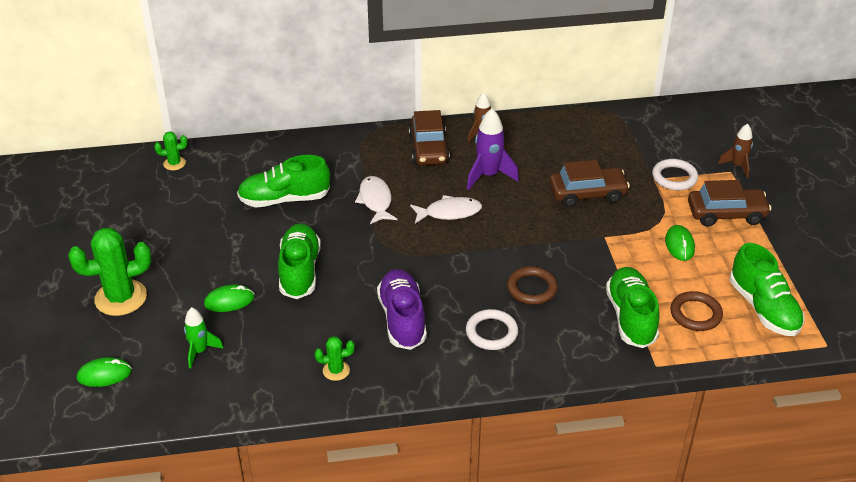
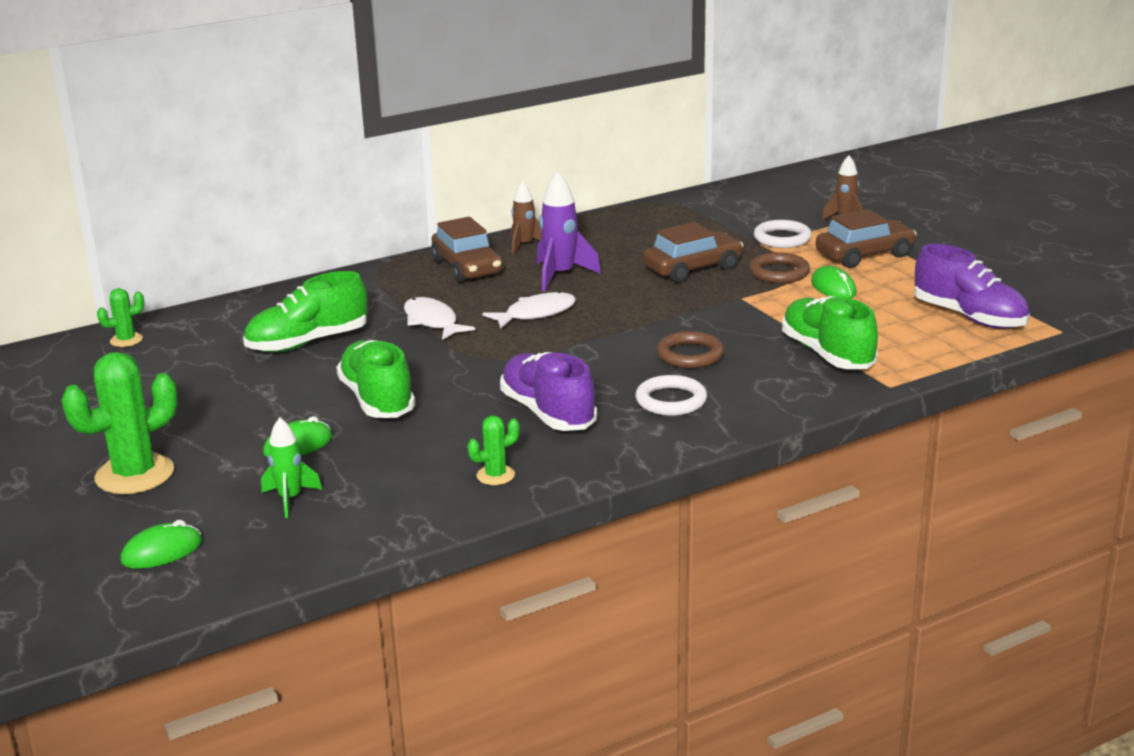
camera: 20 degrees left, 15 degrees down
(695, 314) = (898, 337): brown ring -> brown ring (779, 272)
(763, 308) = (969, 317): green shoe -> purple shoe

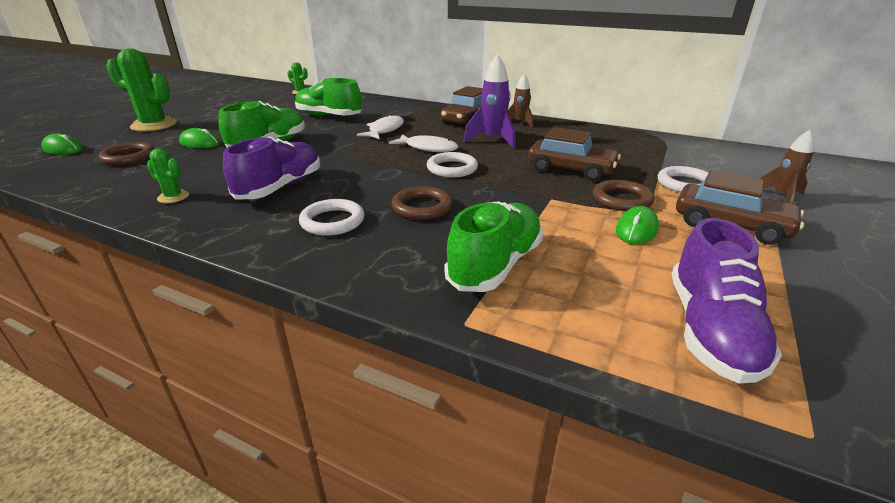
camera: 55 degrees right, 5 degrees up
(290, 499) = (129, 157): green rocket -> brown ring
(614, 318) = (452, 168): none -> white ring

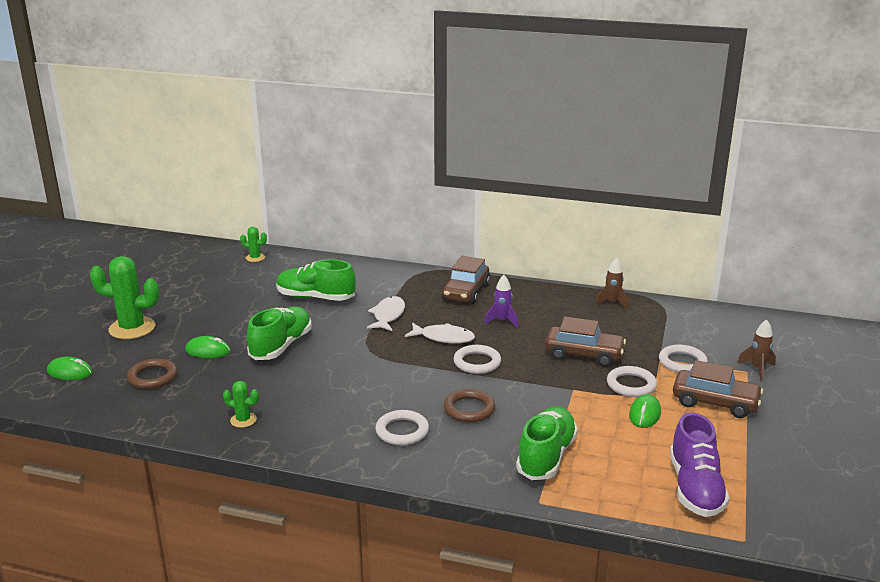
camera: 10 degrees left, 5 degrees down
(280, 187) = (333, 400): purple shoe -> none
(492, 140) = (502, 321): purple rocket -> purple rocket, size x0.65
(520, 123) = (521, 292): brown rocket -> brown rocket (612, 303)
(622, 200) = (631, 385): brown ring -> white ring

